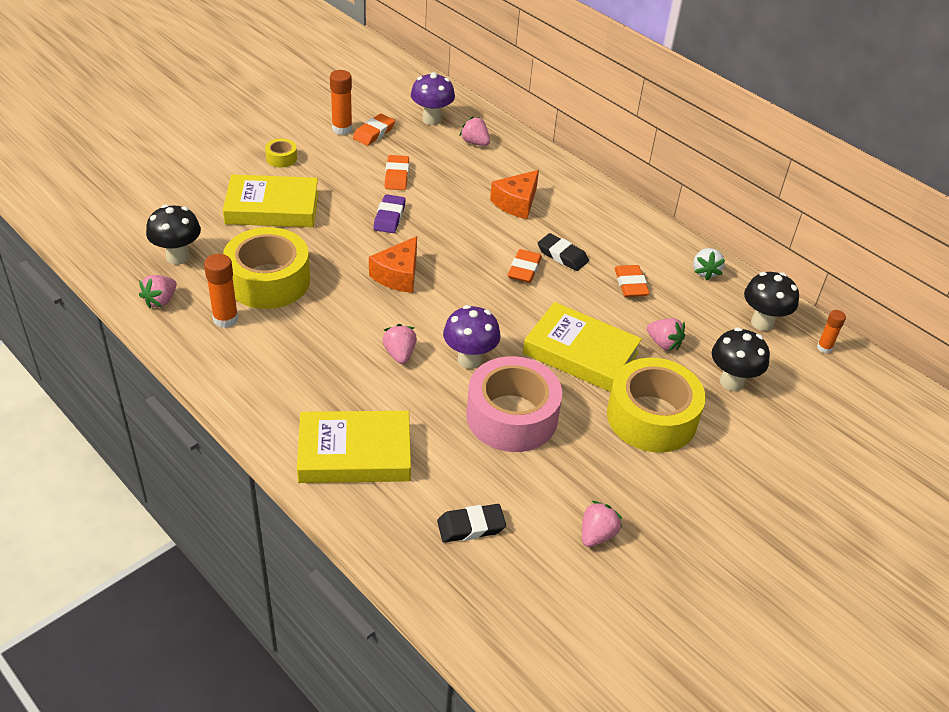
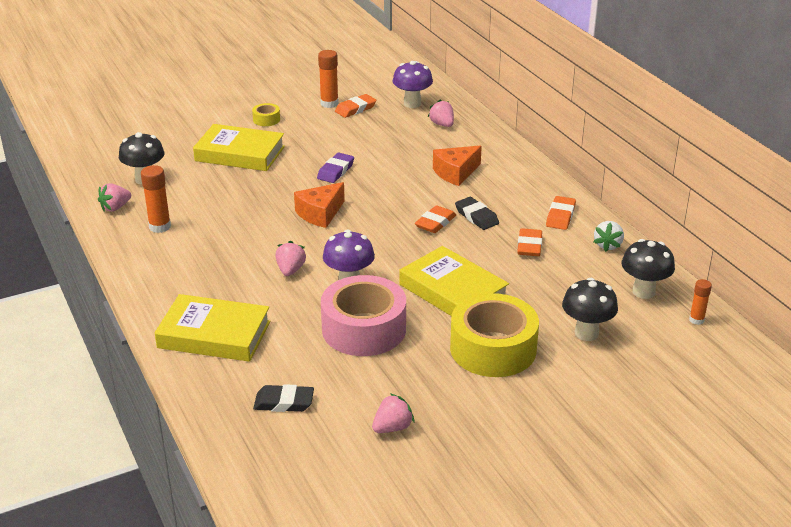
camera: 20 degrees right, 10 degrees down
(268, 281) = (209, 204): yellow tape -> none
(397, 176) = (358, 142): orange eraser -> orange eraser (560, 216)
(663, 344) = (536, 295): pink strawberry -> none

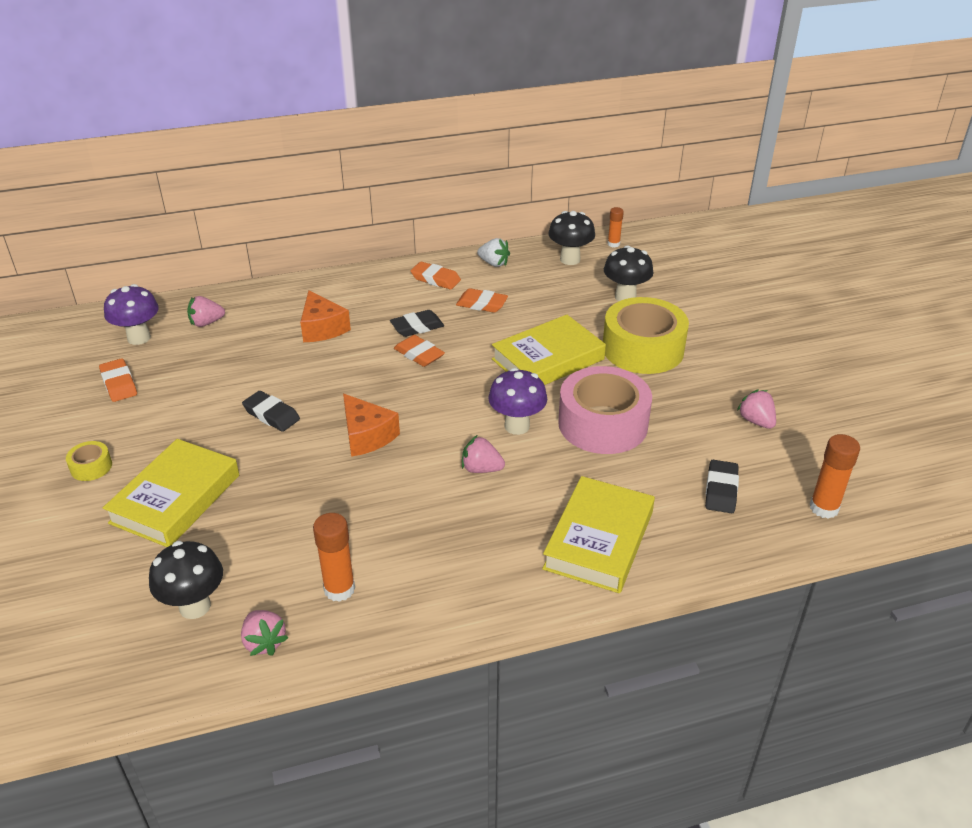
camera: 80 degrees left, 5 degrees up
(329, 103) = (86, 404): orange glue stick -> orange glue stick (824, 508)
(336, 171) = (271, 415): purple eraser -> black eraser

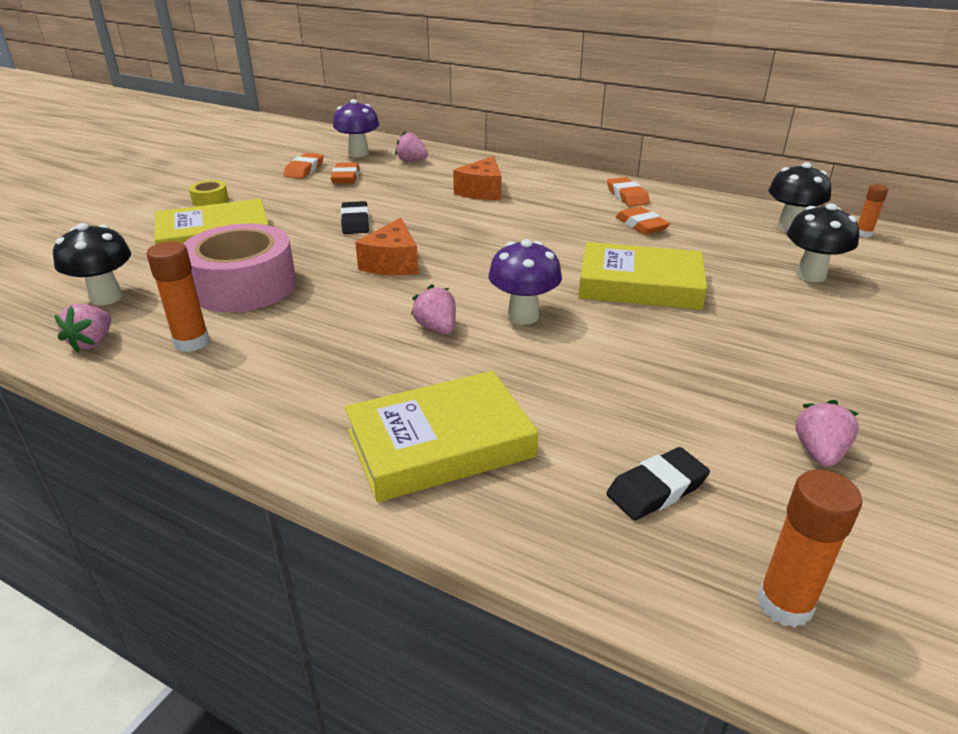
camera: 45 degrees right, 5 degrees down
(417, 327) = (556, 217): black eraser -> none
(419, 354) = (526, 234): orange eraser -> orange eraser (345, 177)
(494, 263) = (701, 204): white strawberry -> none
(603, 424) = (612, 356): pink tape -> pink tape (243, 286)
(643, 349) = (764, 321): yellow tape -> none

